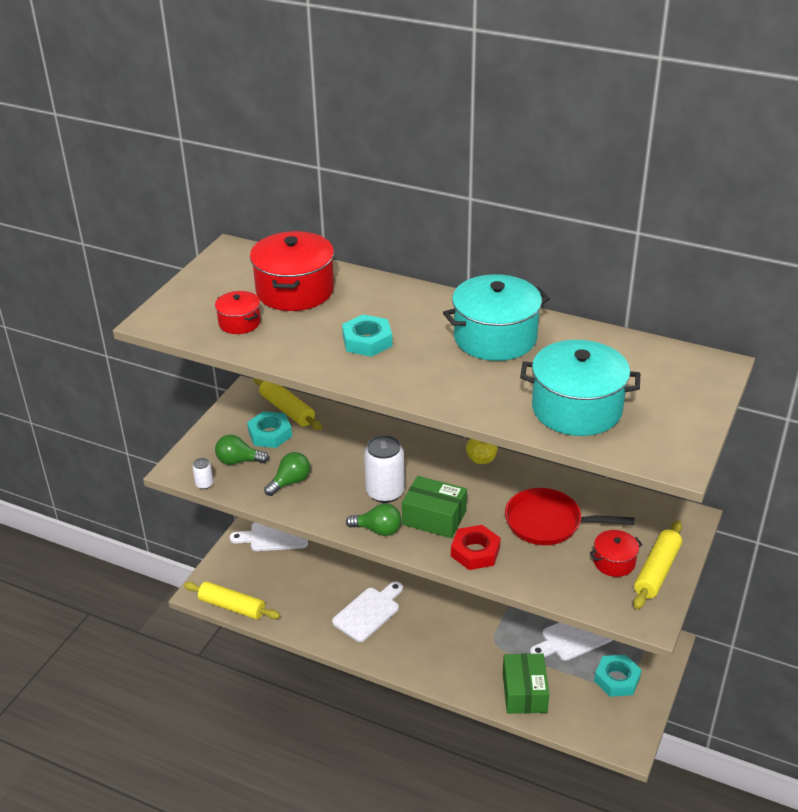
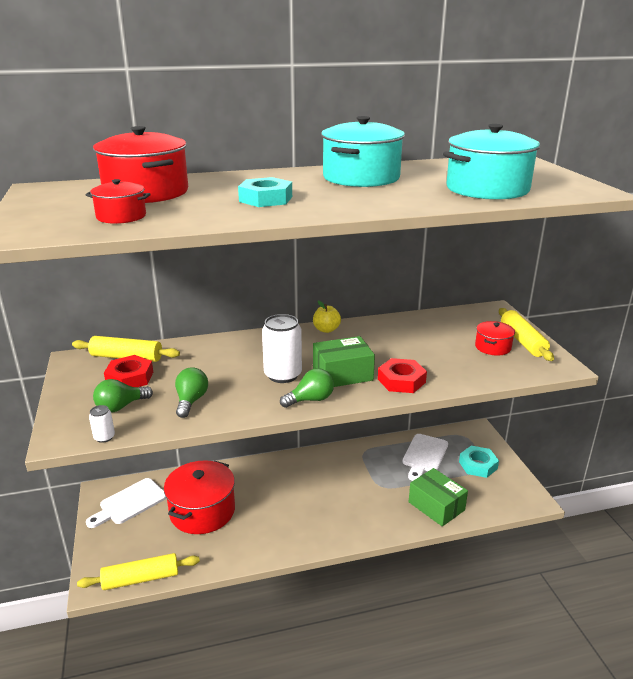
camera: 40 degrees left, 10 degrees down
(270, 434) = (130, 378): turquoise nut -> red nut
(322, 576) = (202, 511): none -> red pot
(369, 612) = (268, 516): white cutting board -> none
(548, 523) = (422, 344): red pan -> none

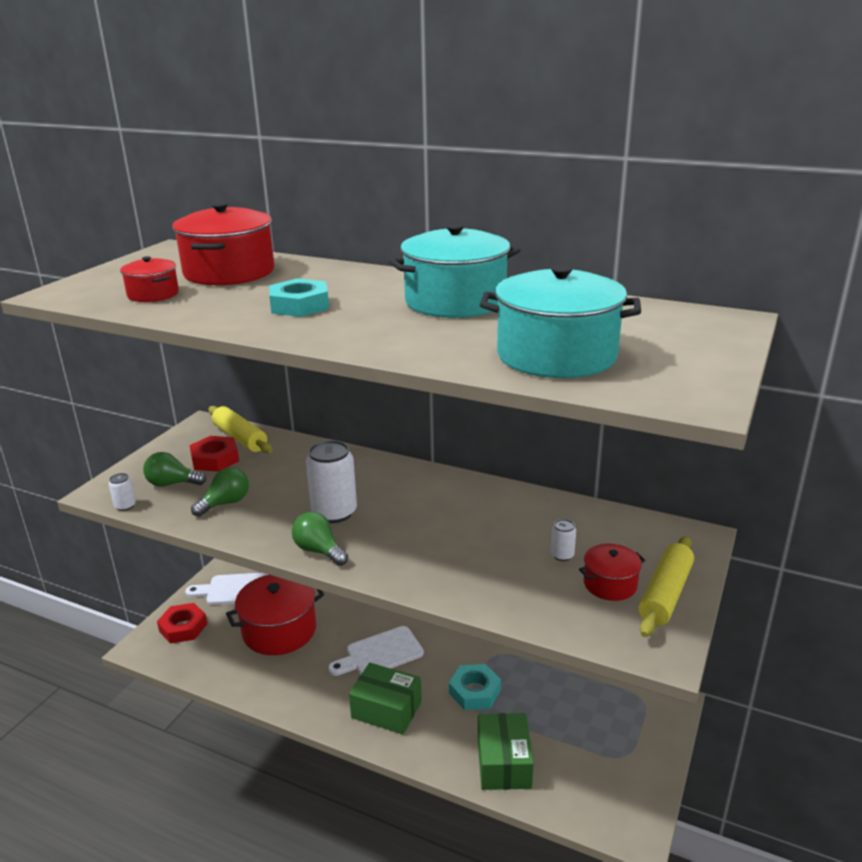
camera: 40 degrees right, 0 degrees up
(141, 578) = (172, 663): yellow rolling pin -> none
(310, 400) = (319, 551): green light bulb -> green light bulb turned 150 degrees counterclockwise
(326, 330) = (450, 480): yellow apple -> none
(342, 374) = (389, 538): green box -> green box (386, 709)
(401, 380) = (436, 573): red nut -> red nut (183, 627)
(424, 455) = (562, 697): white cutting board -> white cutting board (380, 653)
(449, 343) = (562, 555): none -> white can
(478, 465) = (616, 746): turquoise nut -> turquoise nut (475, 691)

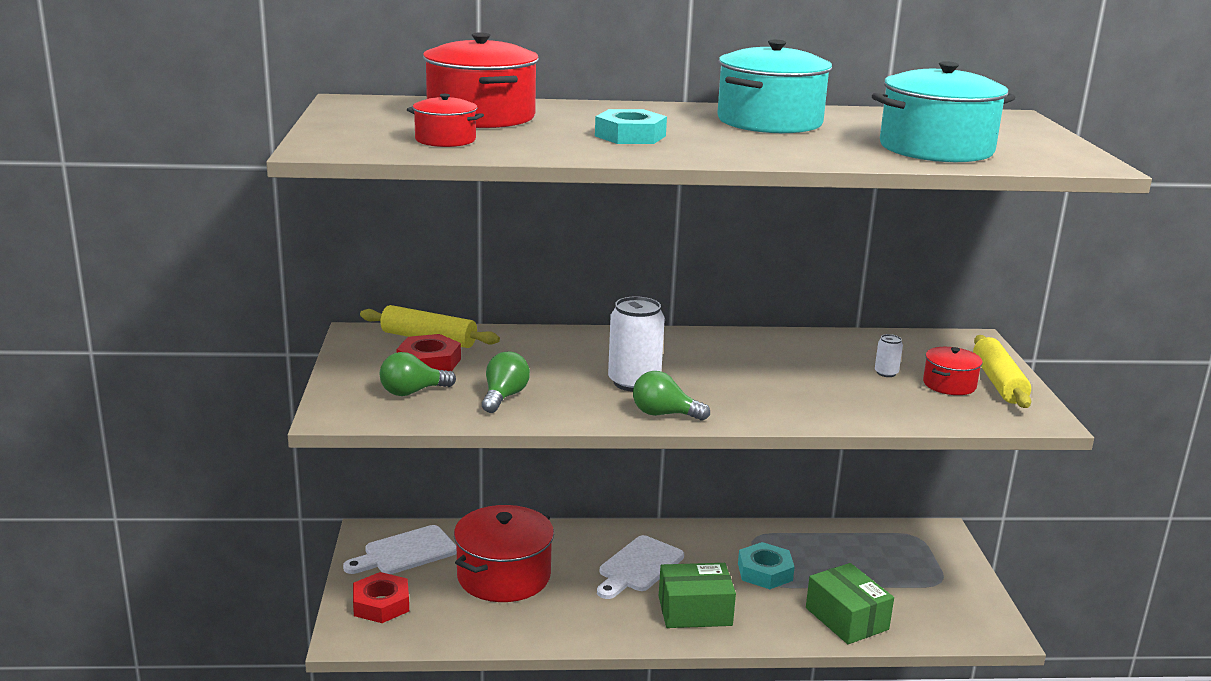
camera: 30 degrees left, 5 degrees down
(125, 506) = (387, 421): white can -> none

